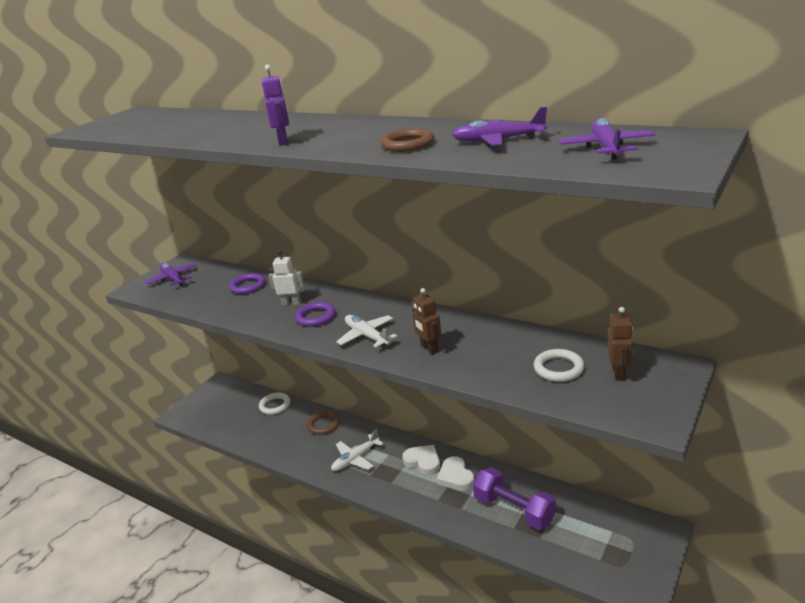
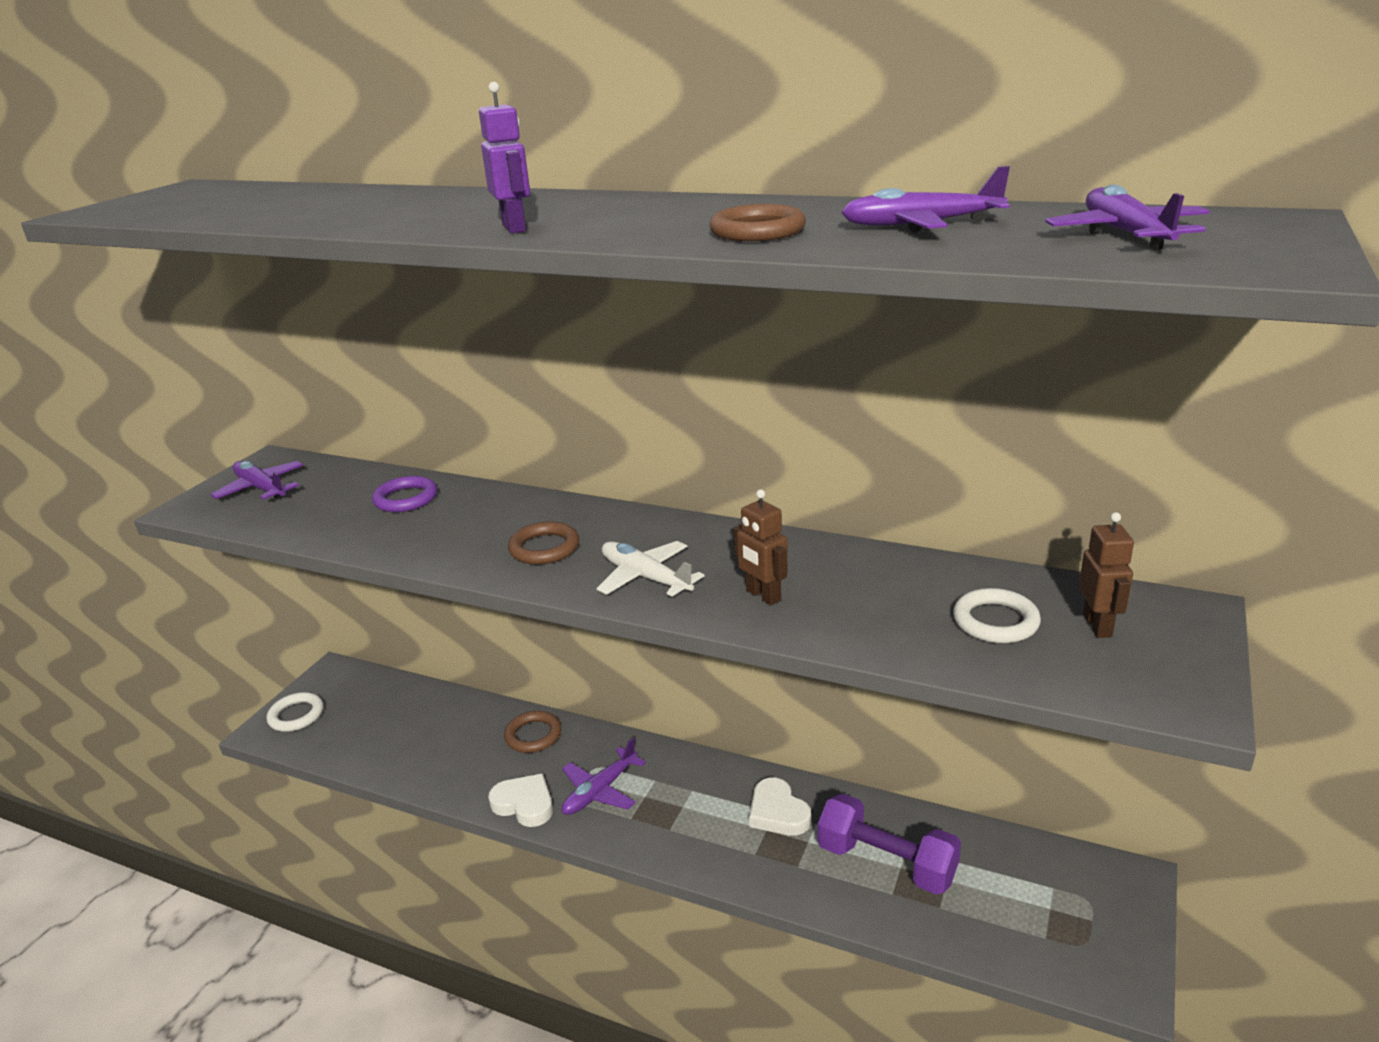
camera: 10 degrees left, 0 degrees up
(275, 405) = (441, 706): white ring -> white ring (296, 715)
(291, 303) = (493, 525): white robot -> none
(316, 317) = (544, 548): purple ring -> brown ring
(356, 458) = (600, 791): white plane -> purple plane
(423, 462) = (717, 790): white heart -> white heart (524, 804)

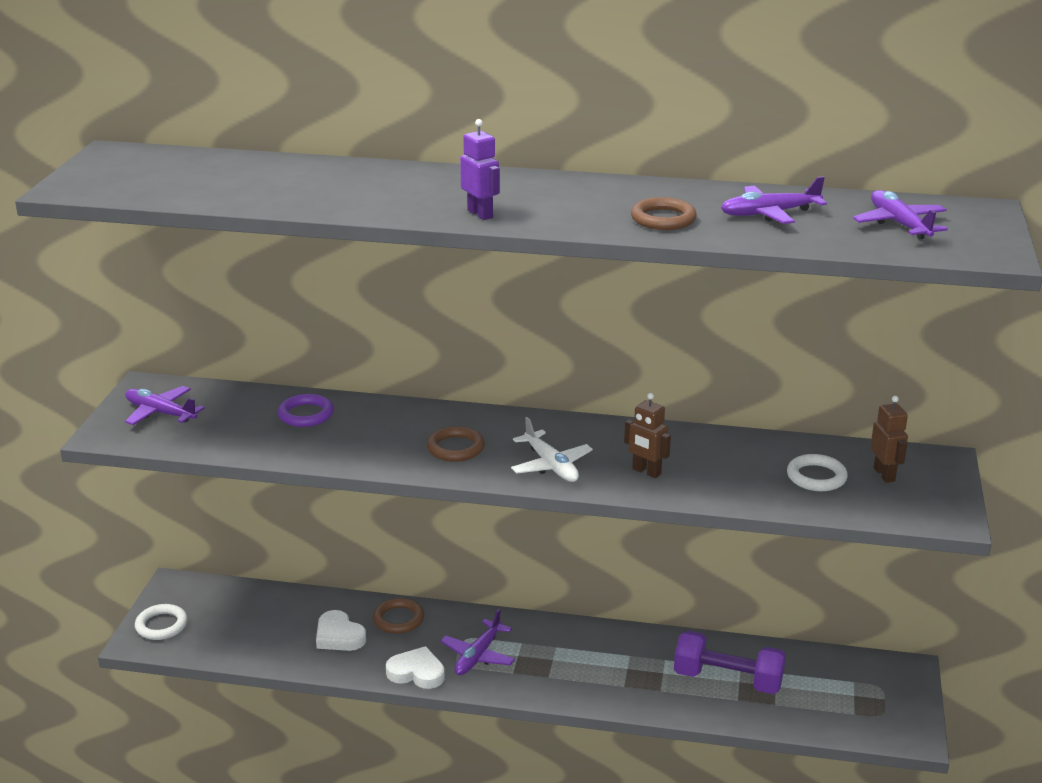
camera: 15 degrees left, 0 degrees up
(646, 578) = (551, 465): white plane -> white plane turned 150 degrees counterclockwise
(778, 812) = (632, 655): white heart -> white heart (339, 636)

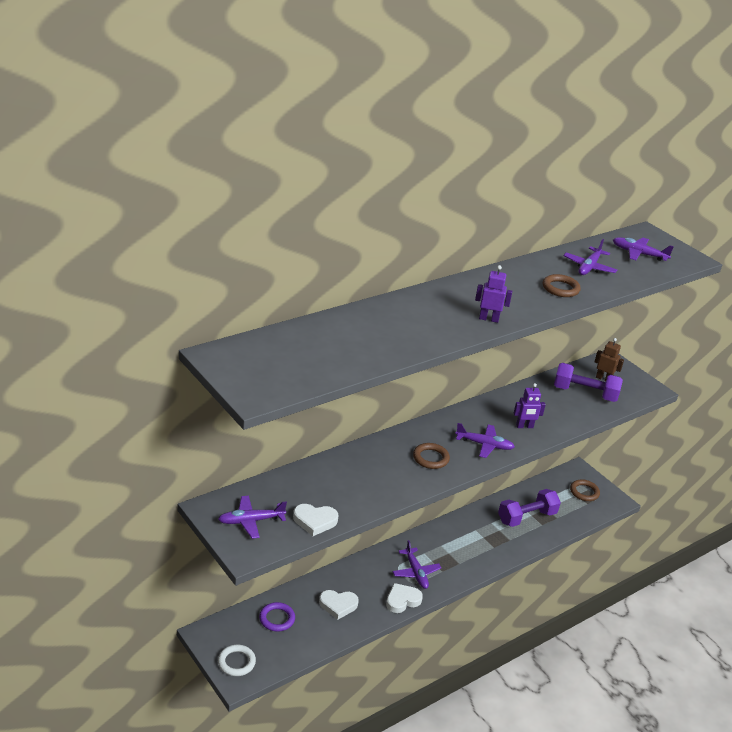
camera: 50 degrees left, 5 degrees up
(218, 442) = (315, 521): none -> white heart
(306, 414) = (329, 478): purple ring -> purple ring (277, 619)
(398, 619) = (352, 577): brown ring -> brown ring (584, 492)
(551, 465) = (484, 445): white plane -> purple plane
(646, 472) = (524, 426): brown robot -> purple robot
(816, 477) = (584, 393): white ring -> purple dumbbell

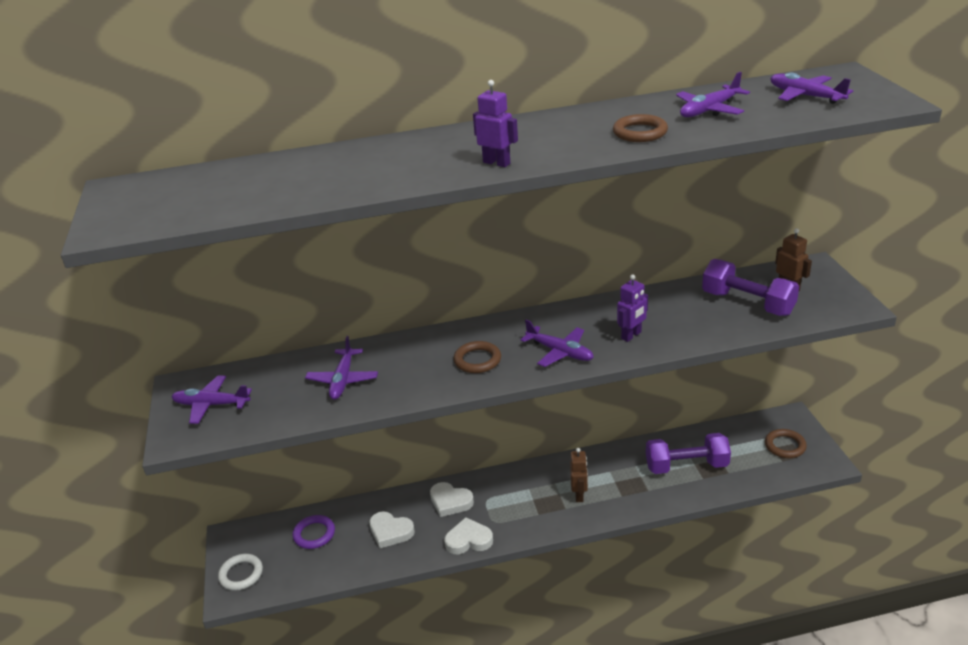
camera: 30 degrees right, 0 degrees up
(315, 521) = (280, 415): white heart -> white heart (450, 502)
(416, 572) = (505, 510): purple plane -> purple plane (343, 380)
(463, 551) = (579, 495): none -> brown robot
(524, 426) = (631, 335): purple robot -> purple robot turned 60 degrees counterclockwise

